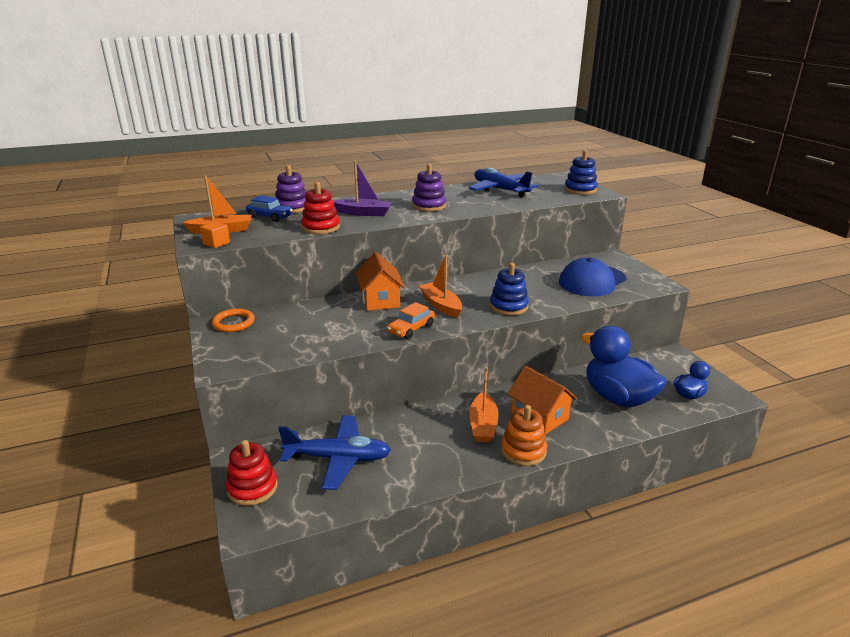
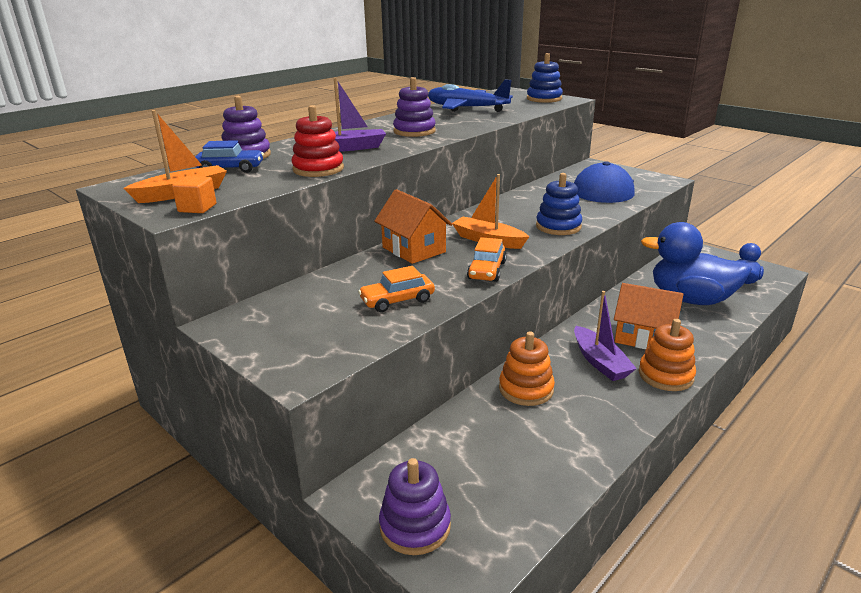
camera: 25 degrees left, 0 degrees up
(233, 323) = (253, 316): orange ring -> none
(252, 488) = (415, 526): red stacking toy -> purple stacking toy
(327, 335) = (397, 300): none -> orange car
(338, 458) = (485, 450): blue plane -> none
(407, 427) = (526, 389): none -> orange stacking toy
(483, 425) = (600, 362): orange boat -> purple boat

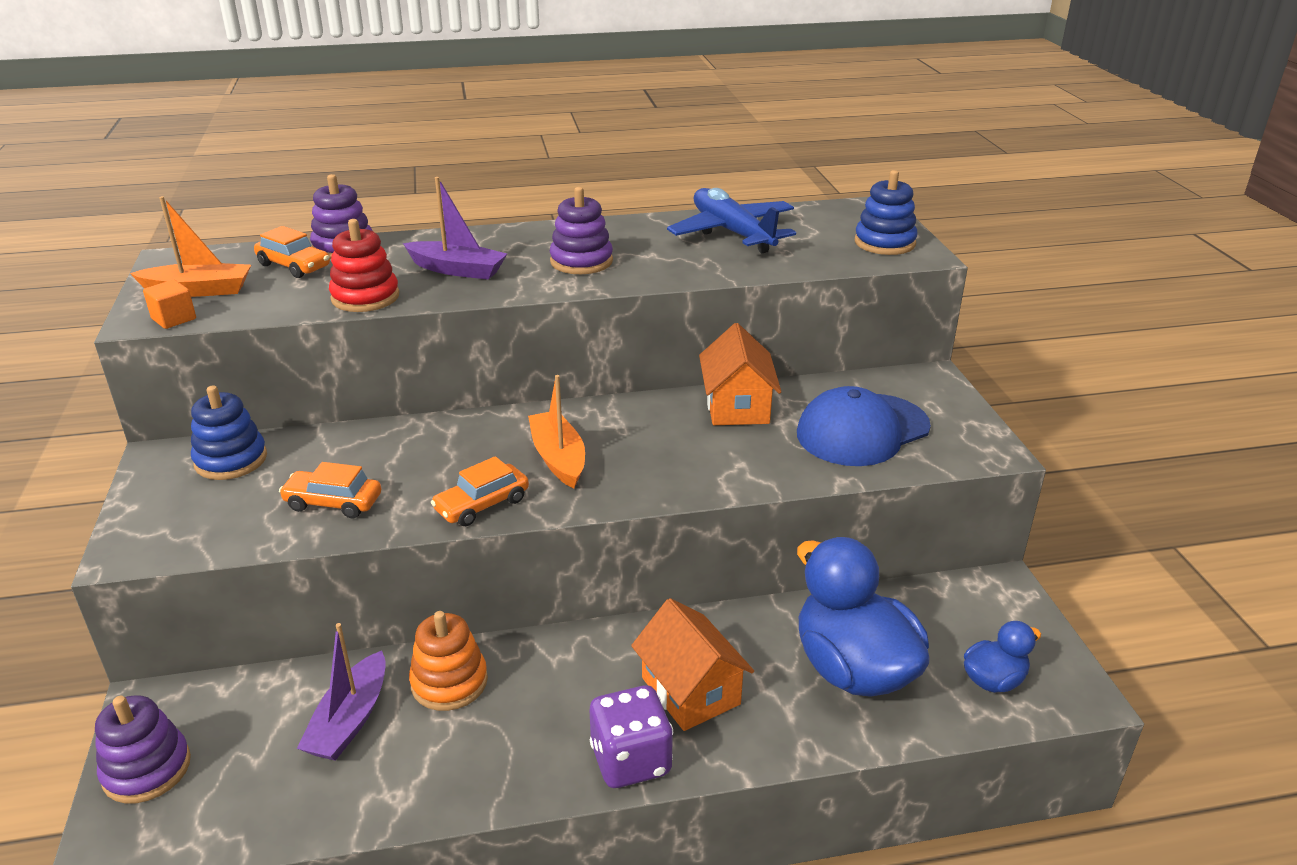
camera: 35 degrees right, 5 degrees up
(230, 169) = (294, 266): blue car -> orange car
(413, 250) = (458, 436): orange house -> orange house (737, 406)
(558, 226) = (678, 473): blue stacking toy -> blue stacking toy (231, 460)
(600, 362) = (582, 695): purple boat -> purple boat (350, 720)
(665, 375) = (630, 760): orange stacking toy -> purple dice

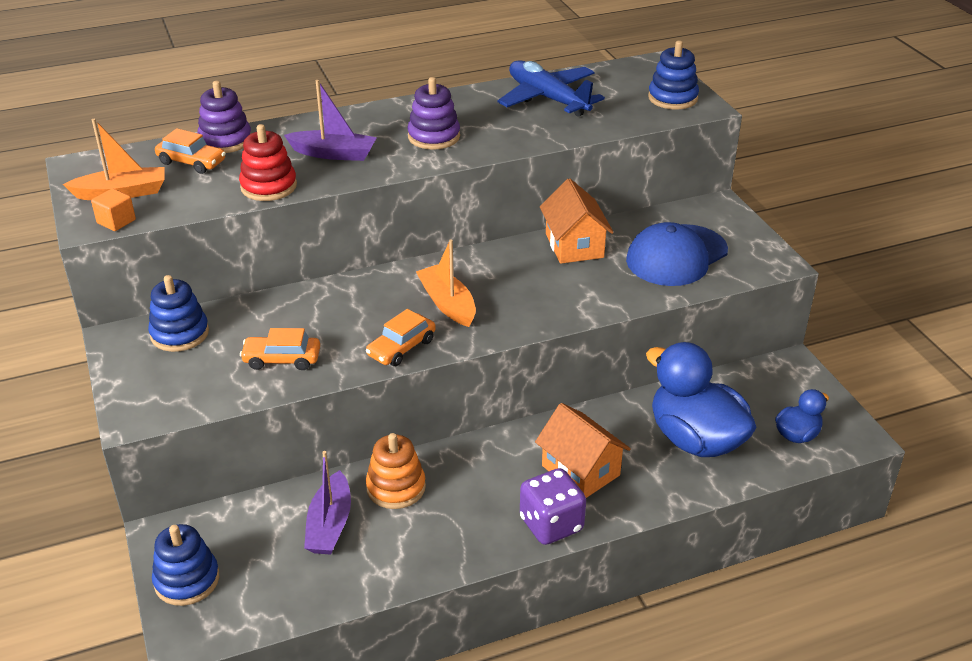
camera: 10 degrees left, 5 degrees up
(147, 769) = (187, 580): purple stacking toy -> blue stacking toy

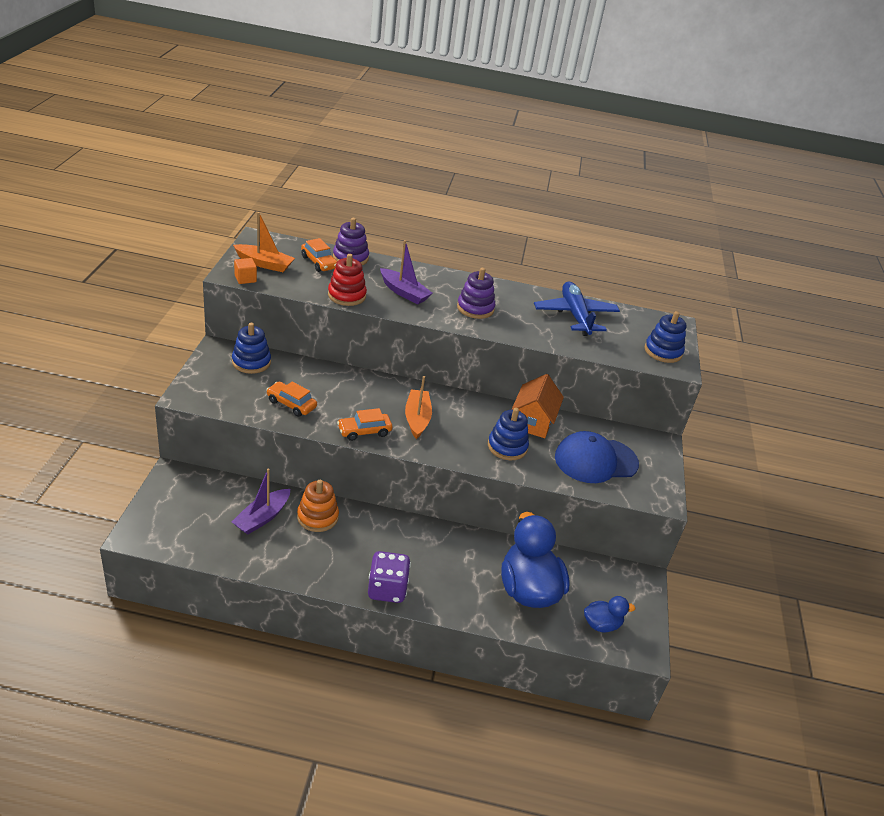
camera: 25 degrees right, 0 degrees up
(187, 580) = (162, 505): blue stacking toy -> blue stacking toy (507, 447)
(580, 470) = (435, 567): orange house -> none

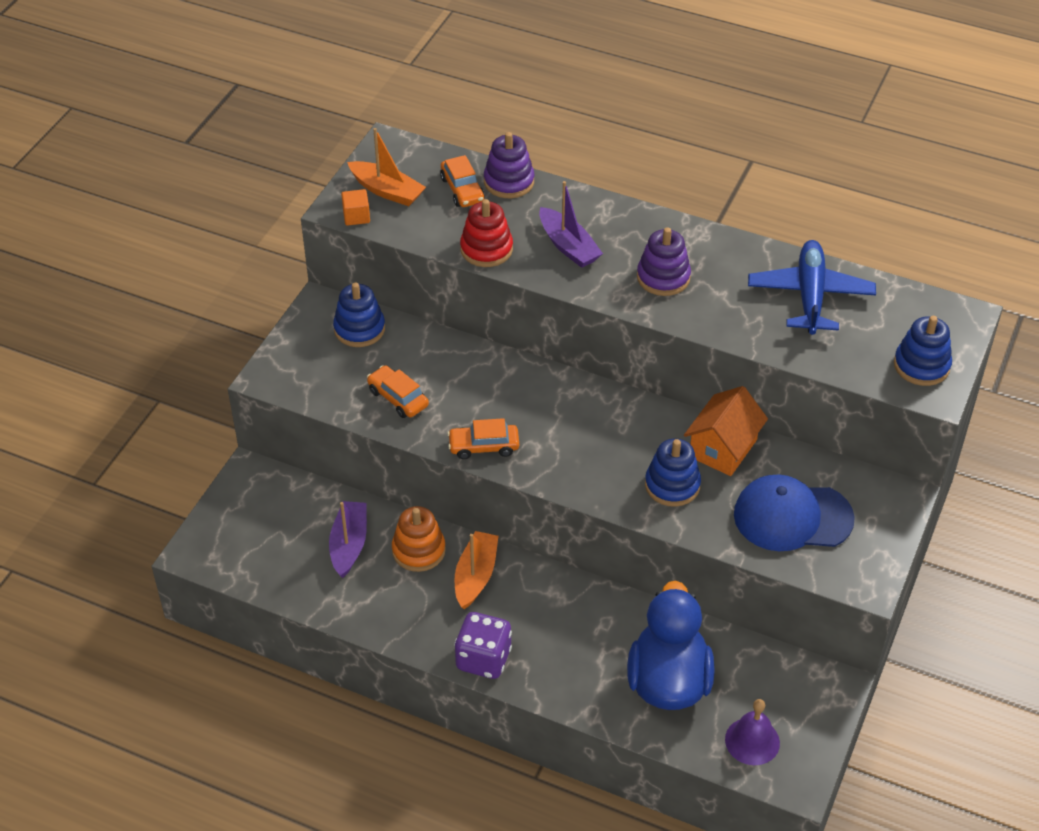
camera: 20 degrees right, 10 degrees up
(262, 517) = (349, 544): purple boat -> purple boat turned 135 degrees clockwise
(417, 419) = (560, 432): orange boat -> orange boat (475, 576)
(601, 624) = (752, 741): blue duck -> purple bell

